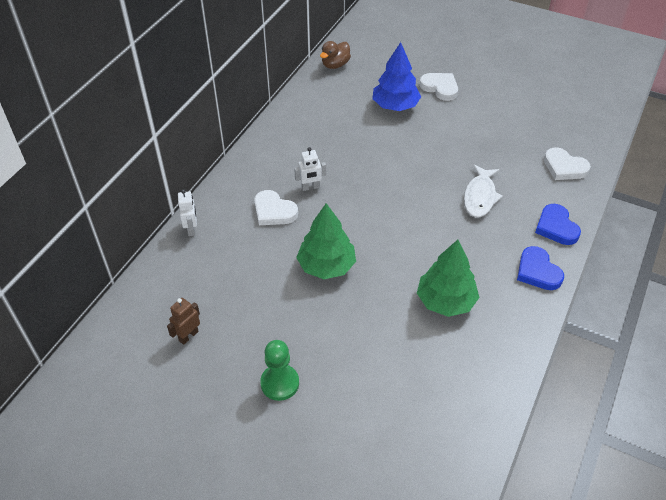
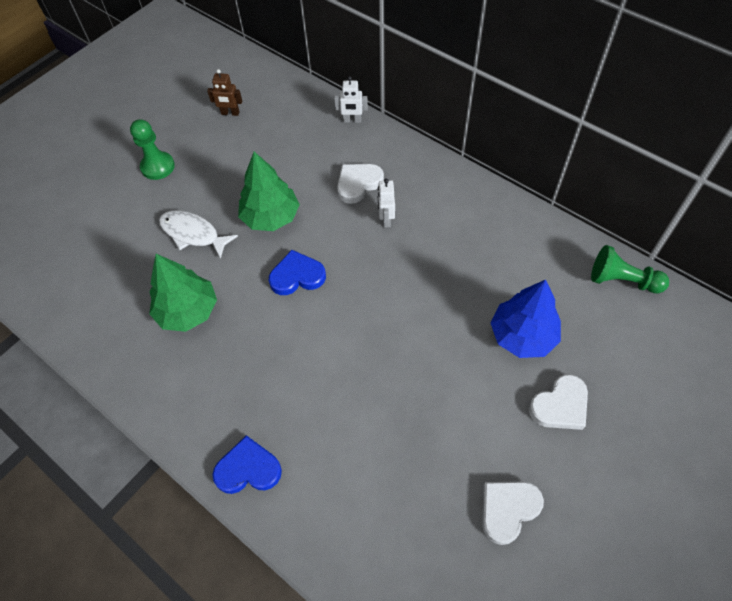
camera: 105 degrees right, 10 degrees up
(188, 336) = (230, 113): brown robot -> brown robot turned 135 degrees clockwise
(335, 65) = (622, 280): brown duck -> green pawn
(480, 196) = (326, 392): white fish -> white fish (193, 234)
(537, 271) = (190, 419): blue heart -> blue heart (297, 276)
(564, 167) = (354, 528): white heart -> white heart (508, 509)

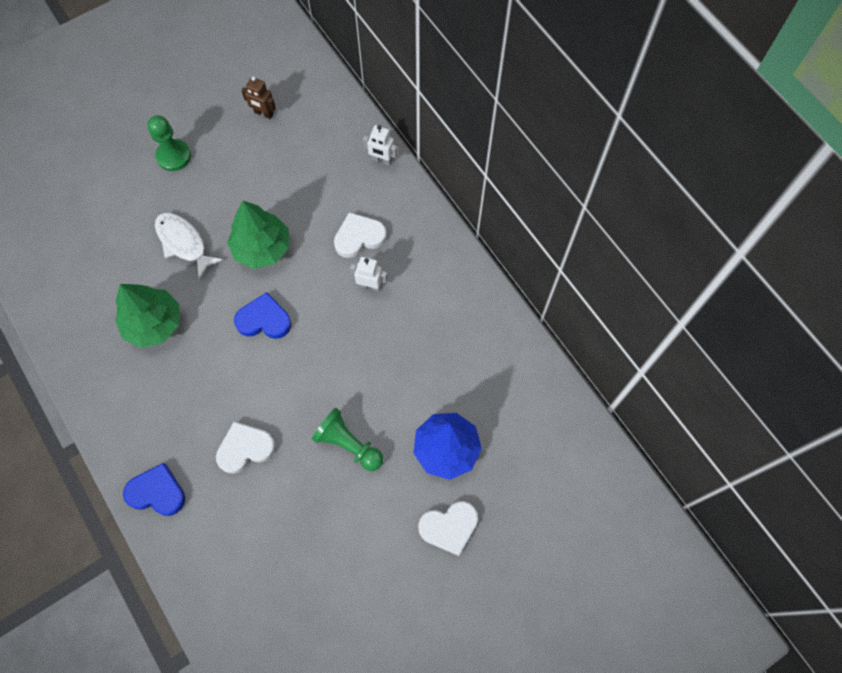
camera: 15 degrees right, 10 degrees up
(386, 219) = (370, 285): white robot -> white robot turned 90 degrees clockwise
(508, 509) = (361, 603): white heart -> white heart (245, 448)
(622, 280) = (567, 425): green pawn -> green pawn (348, 444)

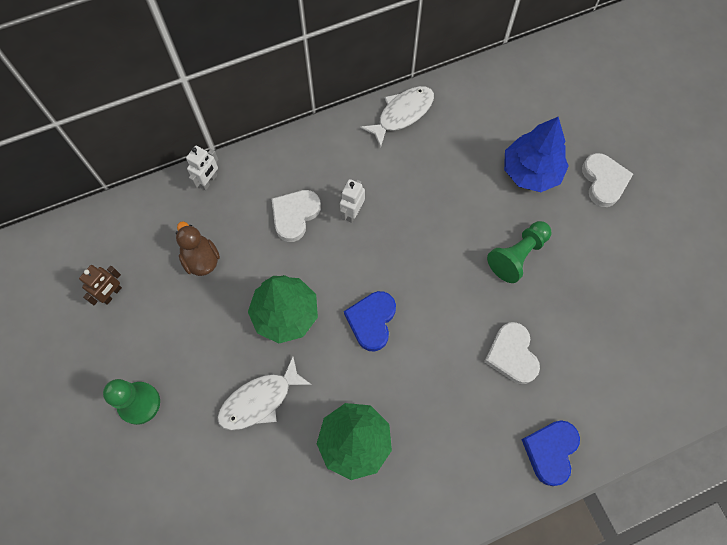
camera: 80 degrees left, 0 degrees up
(304, 171) = (201, 259): none -> brown duck
(359, 237) = (295, 215): white heart -> white heart turned 45 degrees clockwise
(489, 314) = (402, 114): none -> white fish

